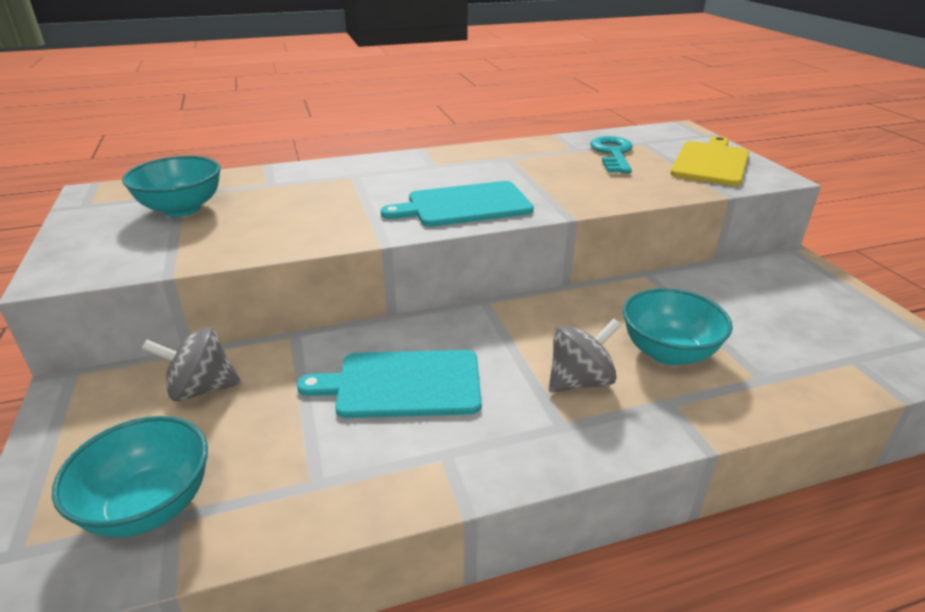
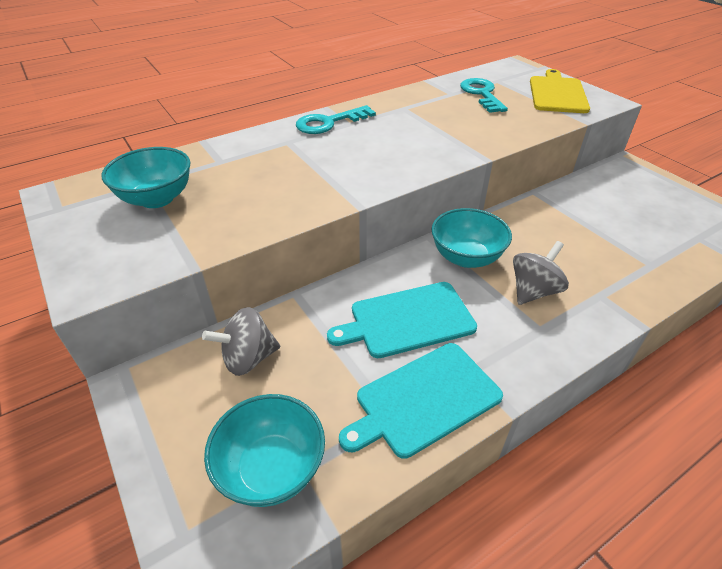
camera: 15 degrees left, 10 degrees up
(413, 162) = (329, 123): none -> turquoise key
(464, 205) = (399, 159): turquoise cutting board -> turquoise cutting board (424, 399)
(668, 352) = (580, 255): turquoise bowl -> turquoise bowl (466, 257)

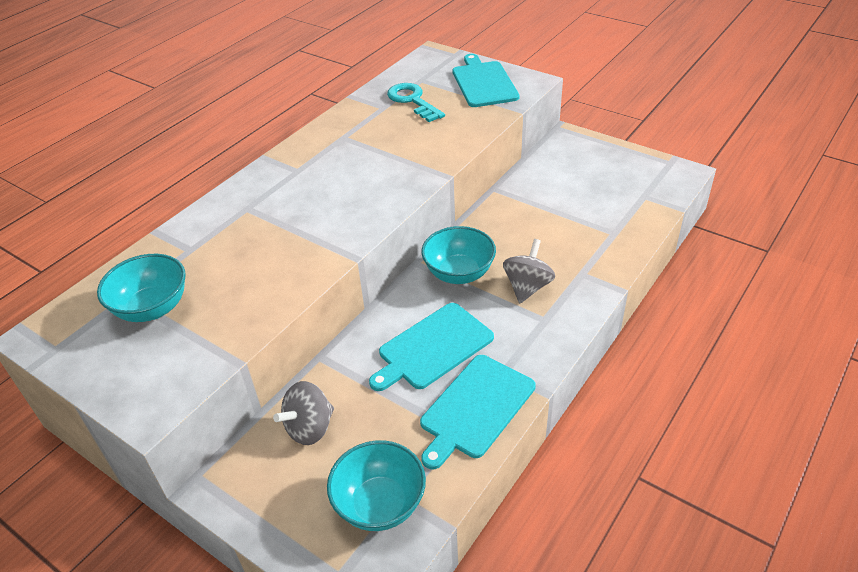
camera: 20 degrees left, 0 degrees up
(329, 123) = (277, 174): turquoise key -> none
(557, 93) = (484, 83): yellow cutting board -> turquoise cutting board

